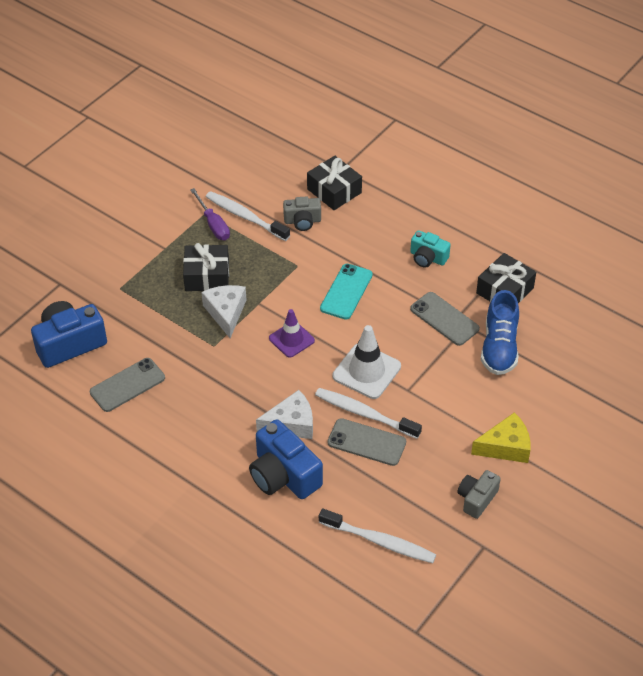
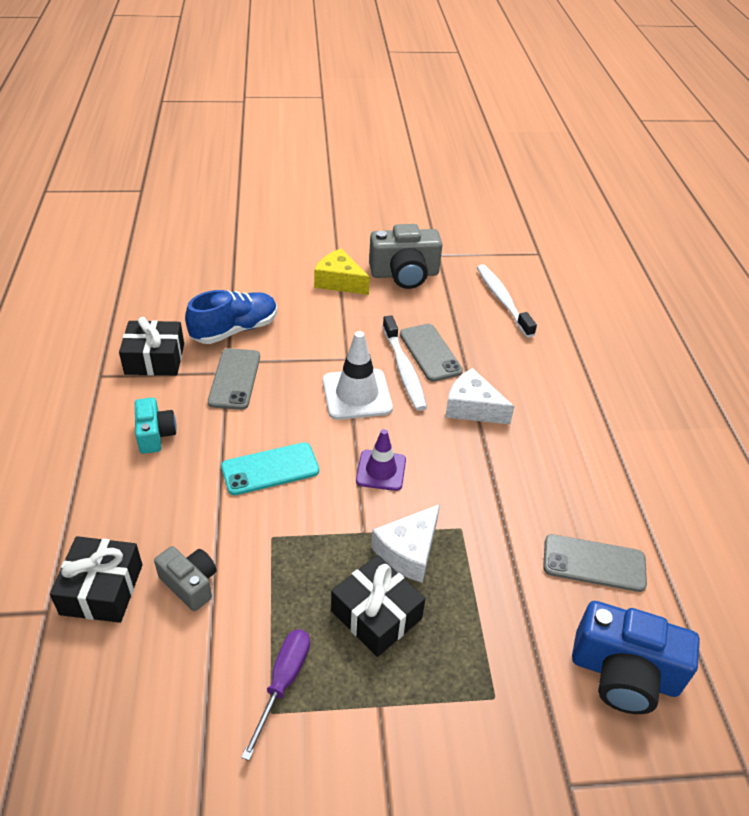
camera: 135 degrees left, 5 degrees down
(245, 217) = (235, 654): white toothbrush -> none
(283, 475) = (523, 380): blue camera -> none
(477, 499) = (404, 274): grey camera -> grey camera, size x1.71

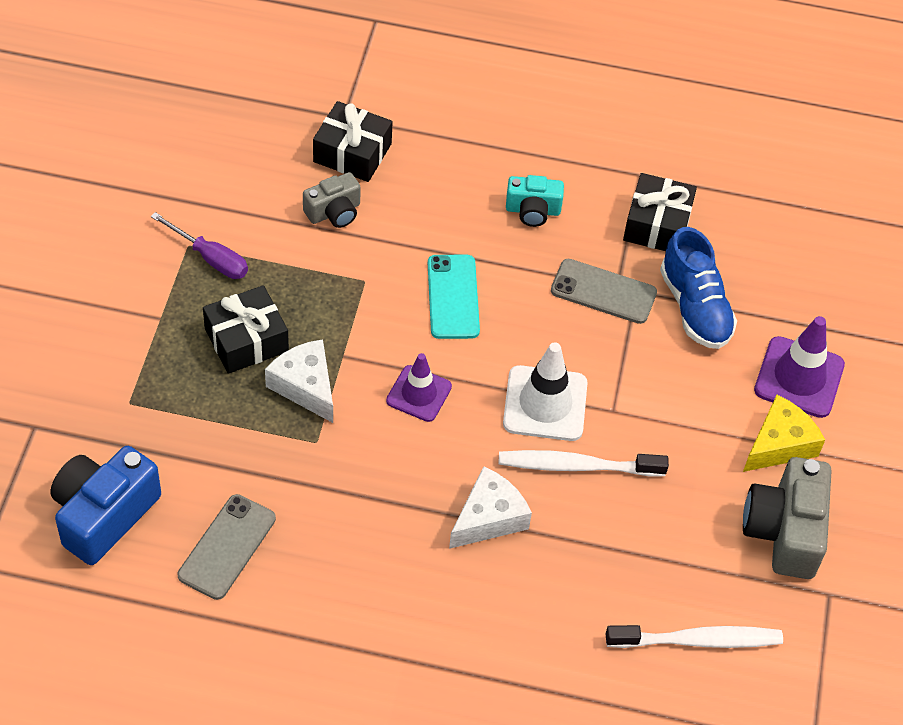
camera: 105 degrees right, 10 degrees up
(280, 278) = (799, 377): none -> purple traffic cone
(430, 352) = (602, 506): grey phone -> none

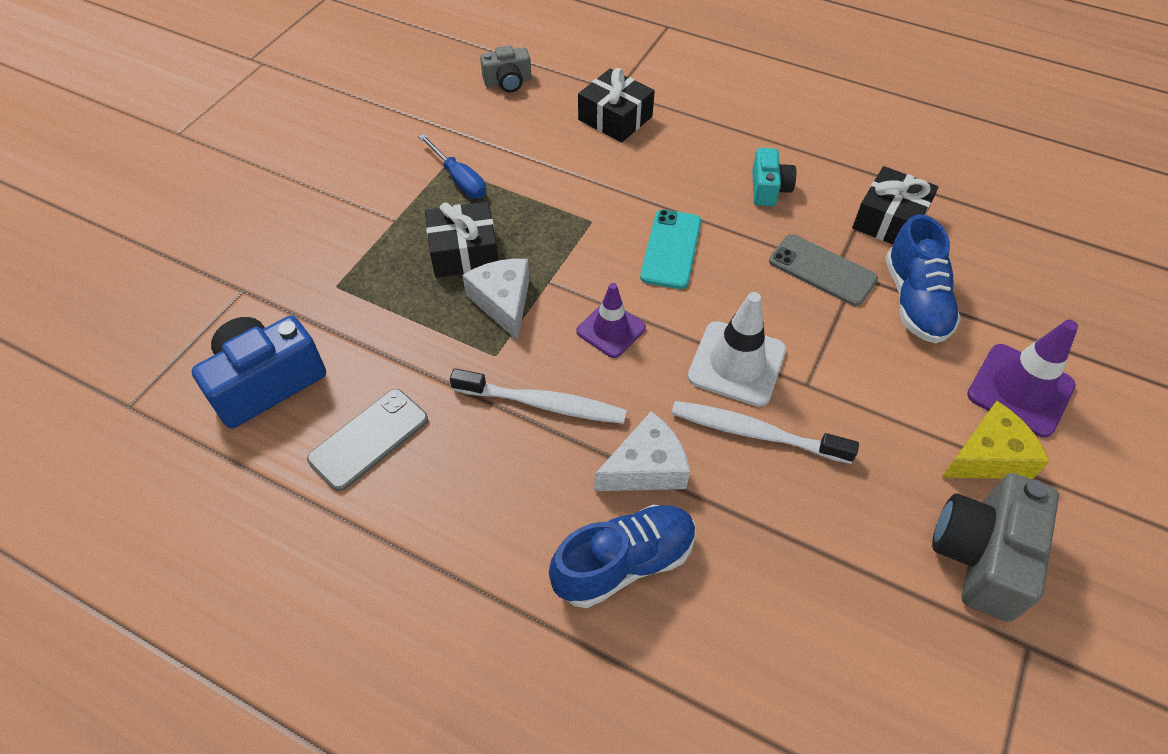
camera: 20 degrees right, 0 degrees up
(210, 258) = (459, 179): purple screwdriver -> blue screwdriver
(334, 212) = (583, 161): grey camera -> grey camera (508, 82)
(493, 603) = (624, 563): none -> blue shoe
(533, 210) = (768, 189): turquoise camera -> turquoise camera turned 105 degrees counterclockwise
(697, 640) = (853, 665): white toothbrush -> white toothbrush (542, 403)

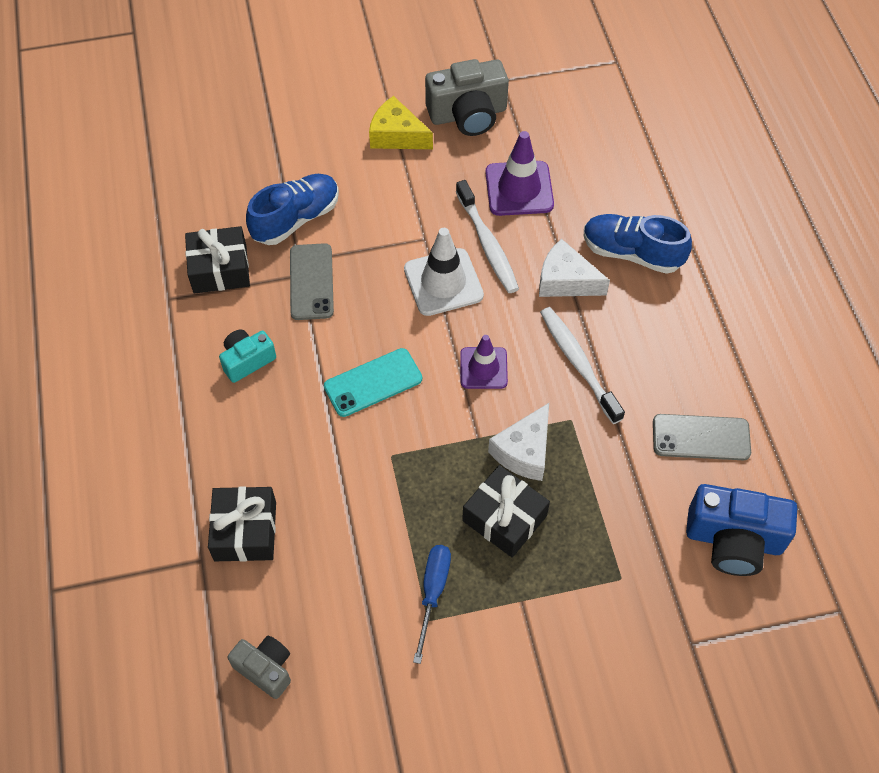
camera: 130 degrees left, 5 degrees up
(1020, 390) = (329, 140): purple traffic cone -> purple traffic cone (519, 189)

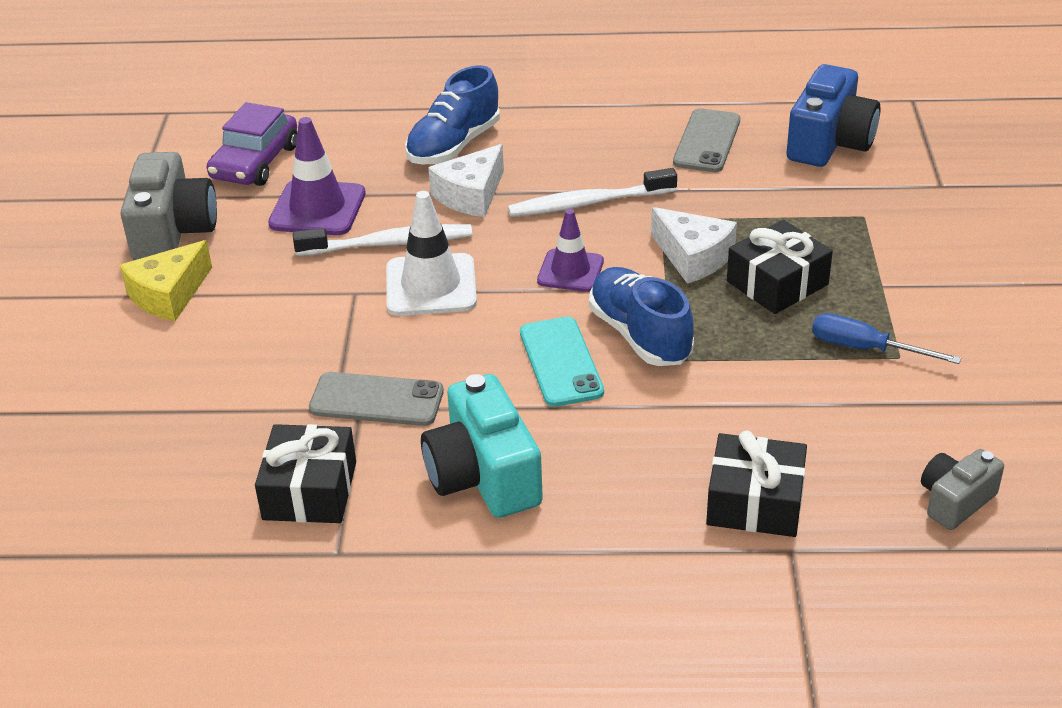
camera: 75 degrees left, 20 degrees down
(247, 360) = (483, 476): turquoise camera -> turquoise camera, size x1.71
(296, 219) = (259, 404): blue shoe -> blue shoe (640, 335)
(567, 134) = (255, 162): none -> purple car

